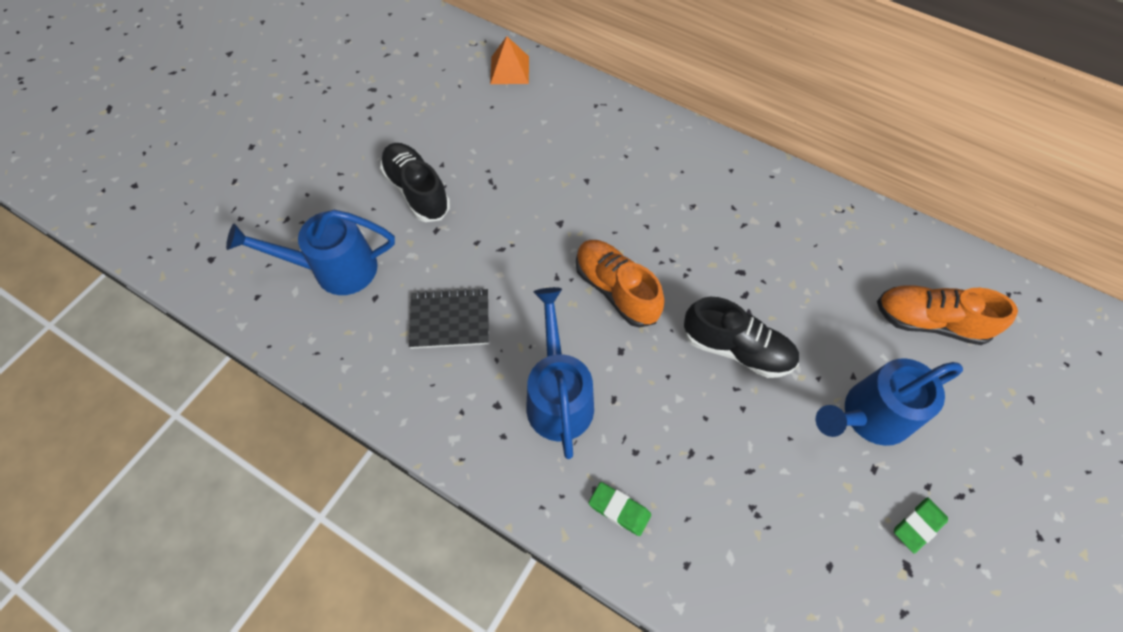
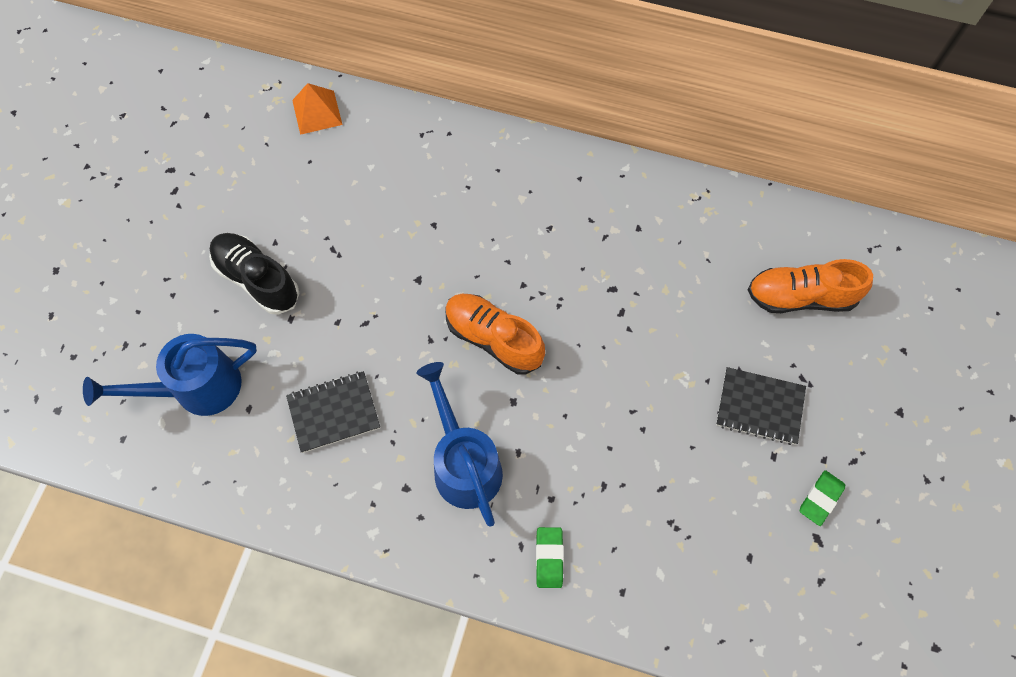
camera: 15 degrees left, 5 degrees up
(619, 510) = (549, 558): green eraser -> green eraser turned 75 degrees clockwise
(736, 349) = (624, 370): black shoe -> none
(868, 416) = (759, 407): blue watering can -> black notebook

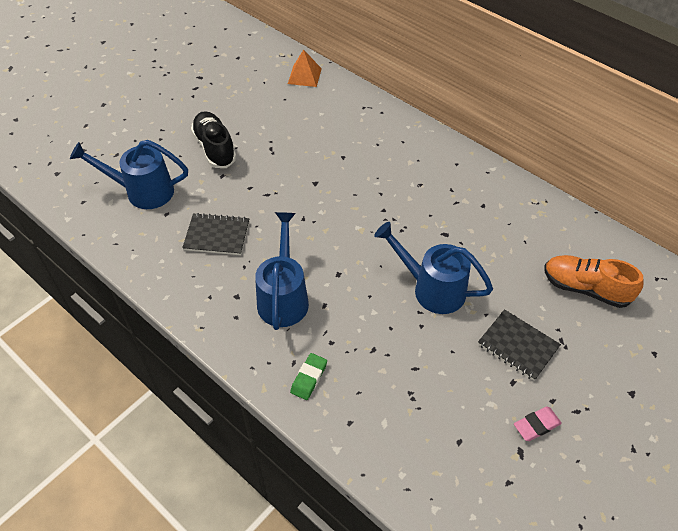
camera: 25 degrees right, 15 degrees down
(493, 338) = (345, 233): orange shoe -> none
(632, 373) = (431, 288): none -> blue watering can
(820, 499) = (536, 425): green eraser -> pink eraser

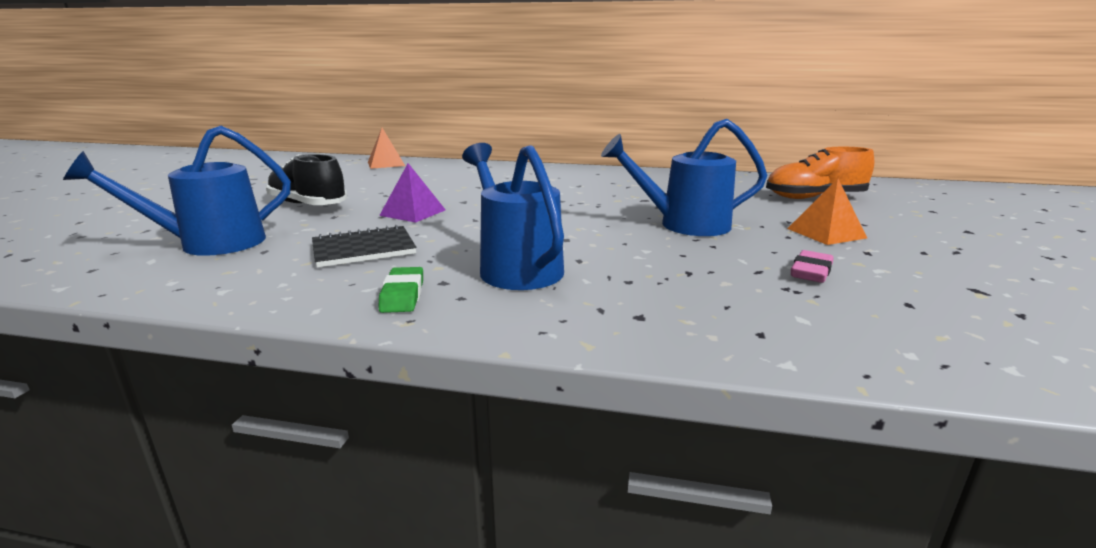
camera: 30 degrees left, 30 degrees down
(271, 190) = (413, 212): none -> purple pyramid
(309, 378) = (642, 315): green eraser -> green eraser (402, 295)
(518, 346) = (826, 233): black notebook -> orange pyramid
(536, 425) = (948, 269): pink eraser -> pink eraser (811, 272)

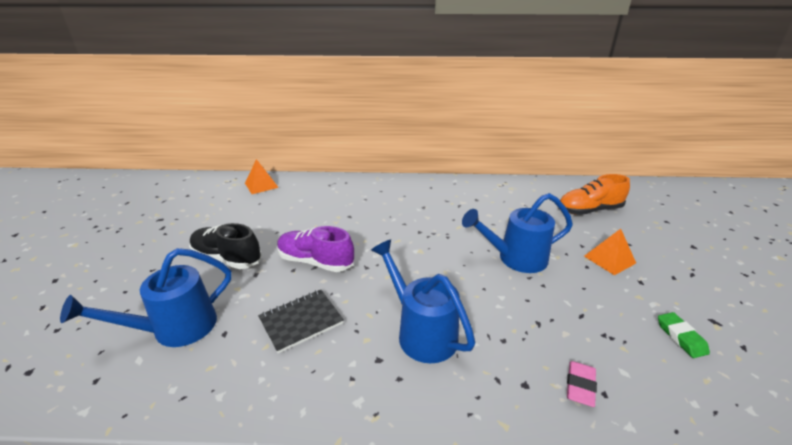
camera: 10 degrees left, 10 degrees up
(402, 295) = (357, 382): green eraser -> green eraser (680, 337)
(413, 212) = (315, 262): purple pyramid -> purple shoe
(811, 272) = (614, 312): pink eraser -> pink eraser (580, 386)

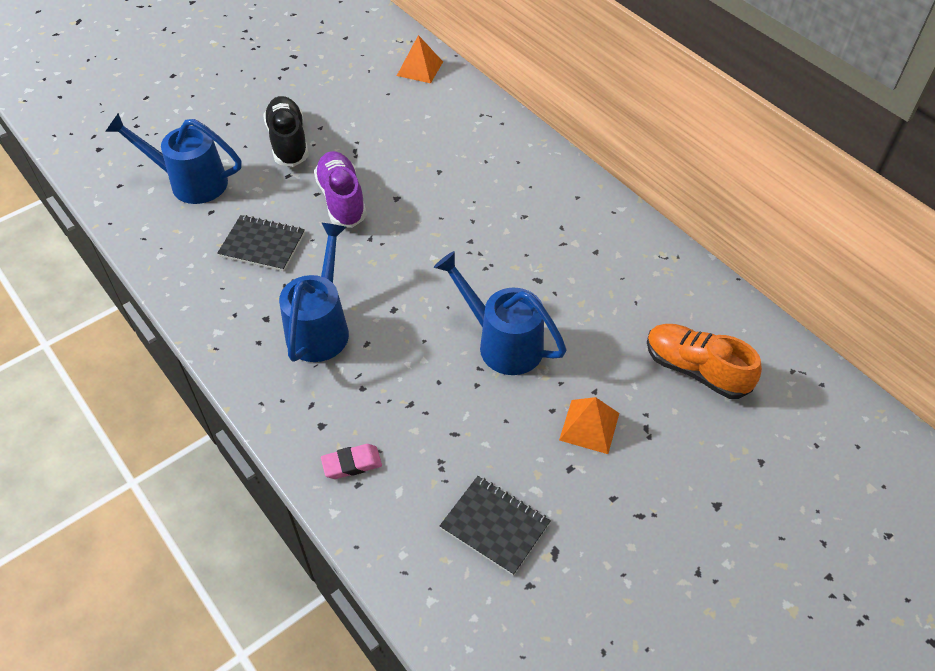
camera: 50 degrees right, 20 degrees up
(680, 337) = (495, 526): green eraser -> black notebook

